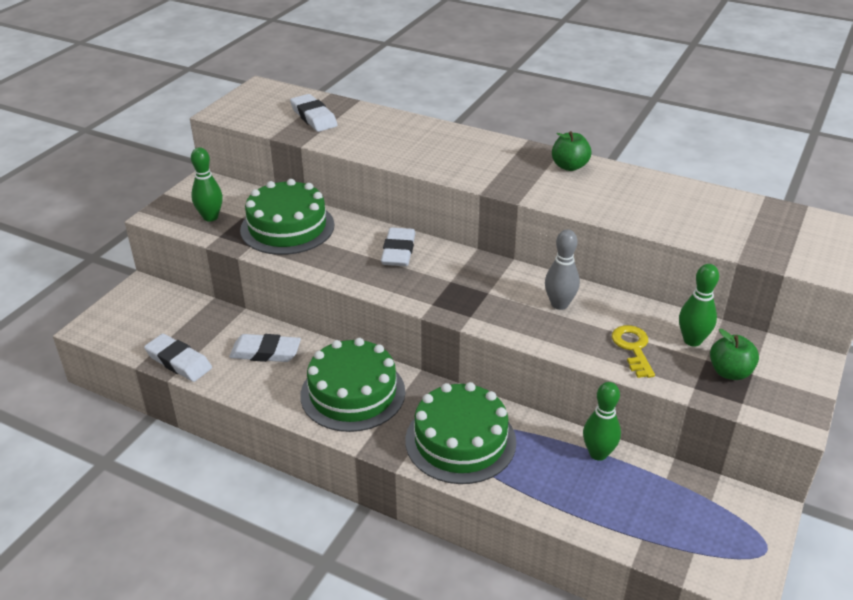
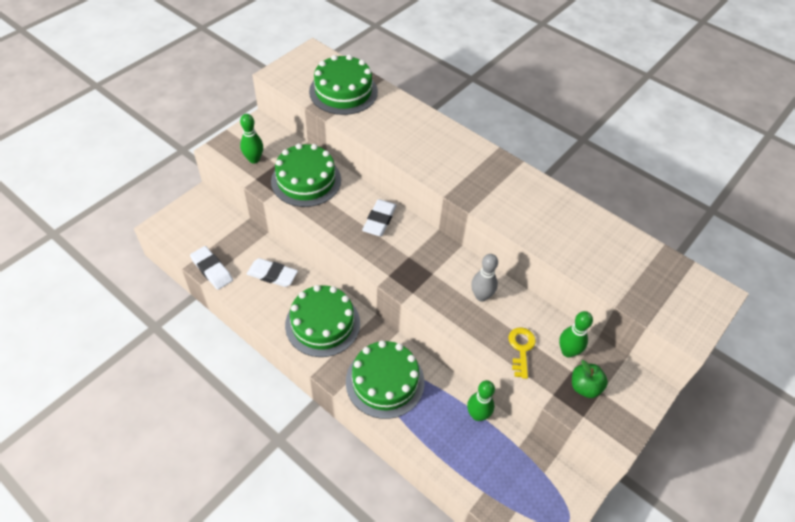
camera: 10 degrees right, 15 degrees up
(314, 117) = (343, 91): white eraser -> green cake
(569, 166) = (521, 182): green apple -> none

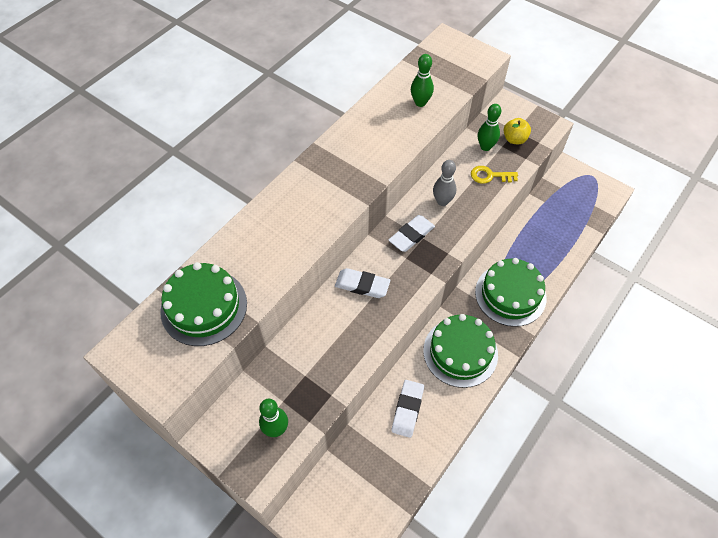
camera: 90 degrees left, 5 degrees up
(212, 270) = (409, 478): white eraser -> white eraser (411, 235)
(306, 180) = (309, 363): green cake -> none
(477, 415) = (525, 227): green bowling pin -> green bowling pin (420, 103)
(585, 387) = (514, 139): green apple -> yellow apple

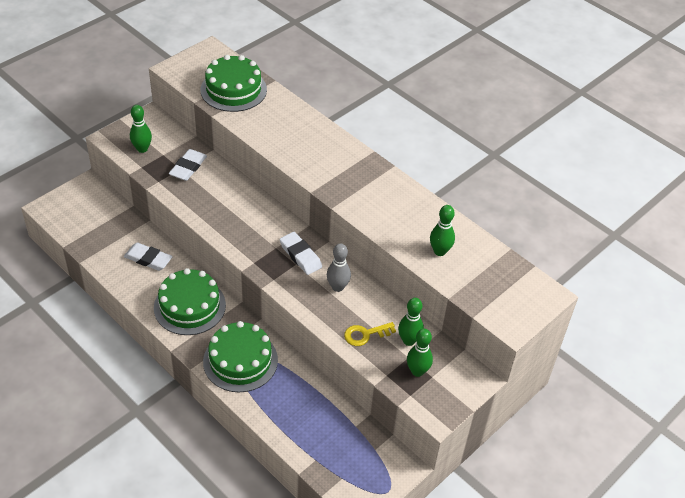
camera: 95 degrees right, 10 degrees down
(362, 285) = (254, 213): white eraser -> white eraser (188, 167)
(489, 176) = (365, 334): yellow key -> yellow key turned 120 degrees counterclockwise
(514, 139) = (417, 371): yellow apple -> green bowling pin

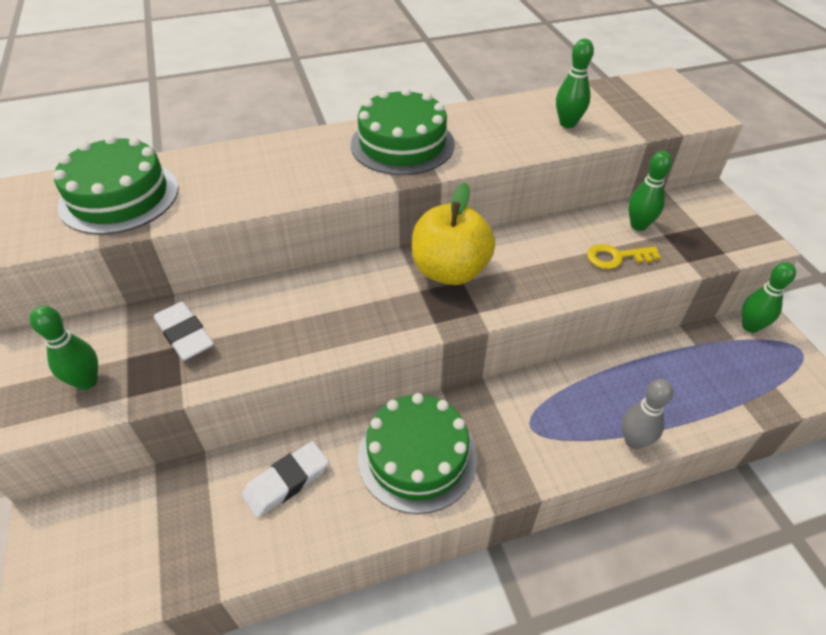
camera: 60 degrees left, 0 degrees up
(240, 360) = (549, 428): green cake -> green cake (402, 144)
(300, 255) = (450, 271): white eraser -> yellow apple
(337, 287) = (525, 255): grey bowling pin -> grey bowling pin (634, 441)
(365, 334) = (616, 257): yellow key -> yellow key turned 75 degrees clockwise
(417, 371) = (689, 234): green bowling pin -> green bowling pin (750, 326)

